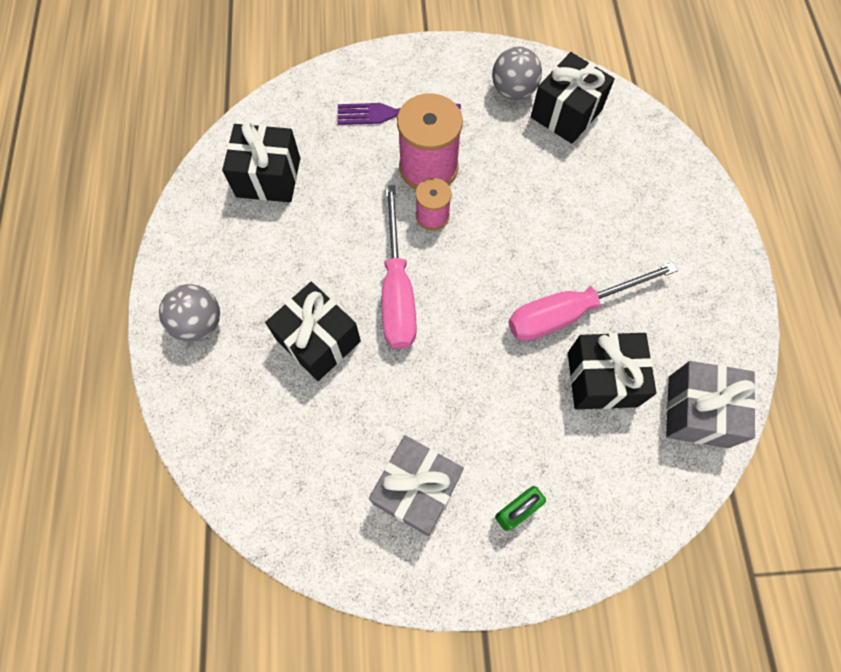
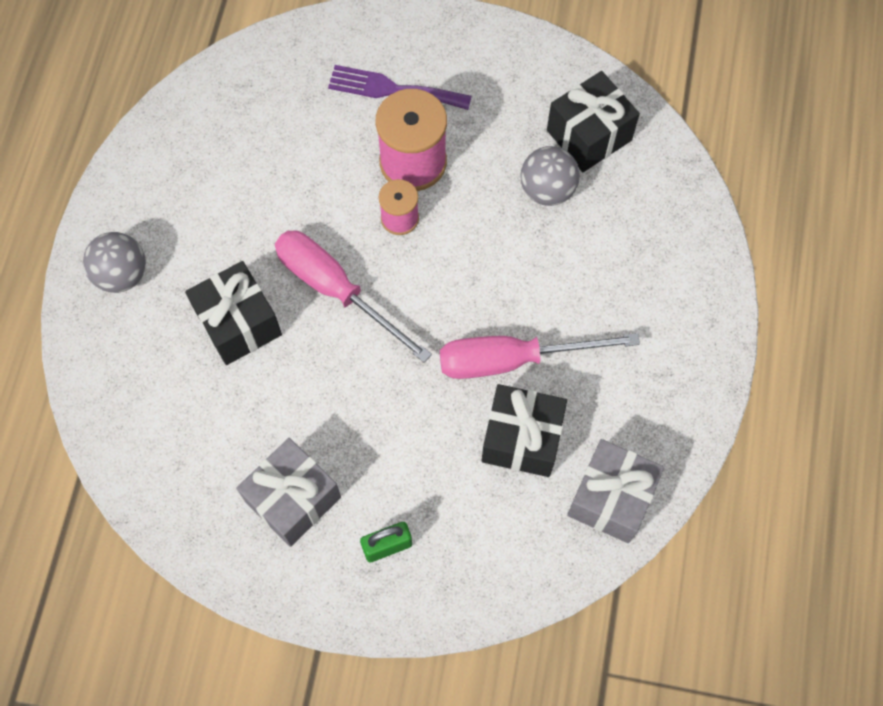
camera: 15 degrees right, 0 degrees up
(268, 177) = (236, 132): black gift -> none
(397, 290) = (336, 290): pink screwdriver -> pink screwdriver turned 120 degrees clockwise
(513, 91) = (538, 94): grey ball -> grey ball (547, 189)

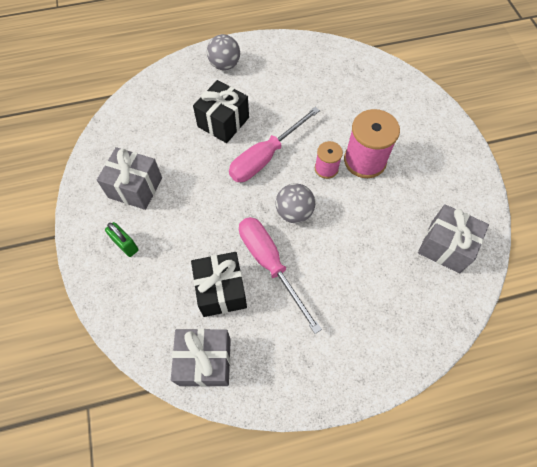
camera: 65 degrees right, 5 degrees down
(336, 290) = (265, 157): pink screwdriver -> pink screwdriver turned 150 degrees counterclockwise
(392, 89) = (403, 132): purple fork -> none
(547, 189) = (392, 238): grey ball -> grey ball (294, 212)
(589, 135) = (445, 246): black gift -> grey gift

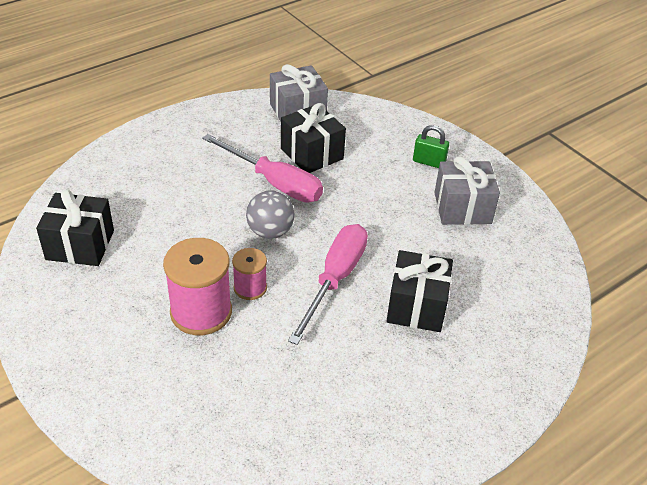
camera: 155 degrees right, 20 degrees down
(225, 65) = (475, 394): grey ball -> none
(445, 246) = (80, 245): grey gift -> black gift

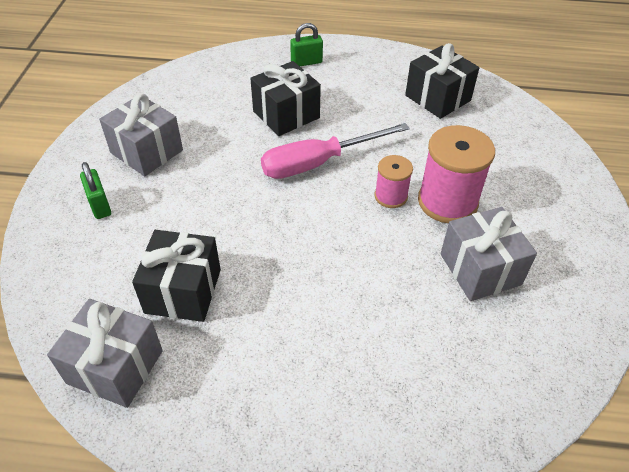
camera: 135 degrees left, 5 degrees up
(80, 245) = (520, 338): black gift -> black gift (438, 98)
(136, 273) = (480, 269): none -> grey gift
(270, 232) = (324, 232): grey ball -> none
(274, 183) = (261, 281): pink screwdriver -> none
(483, 382) = (306, 62): none -> green padlock

